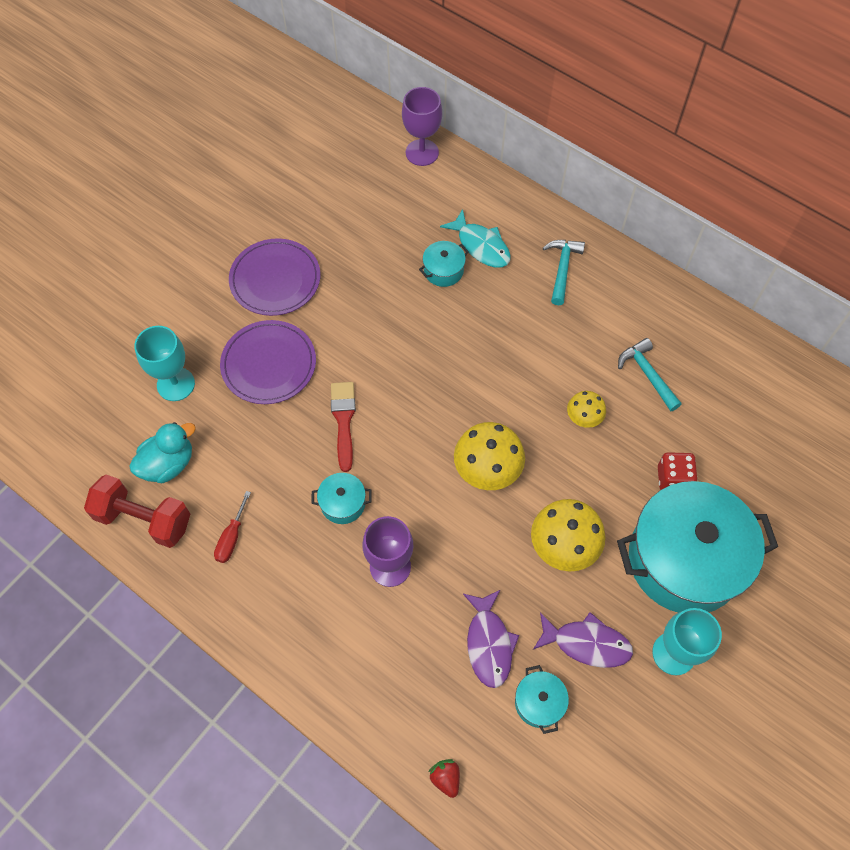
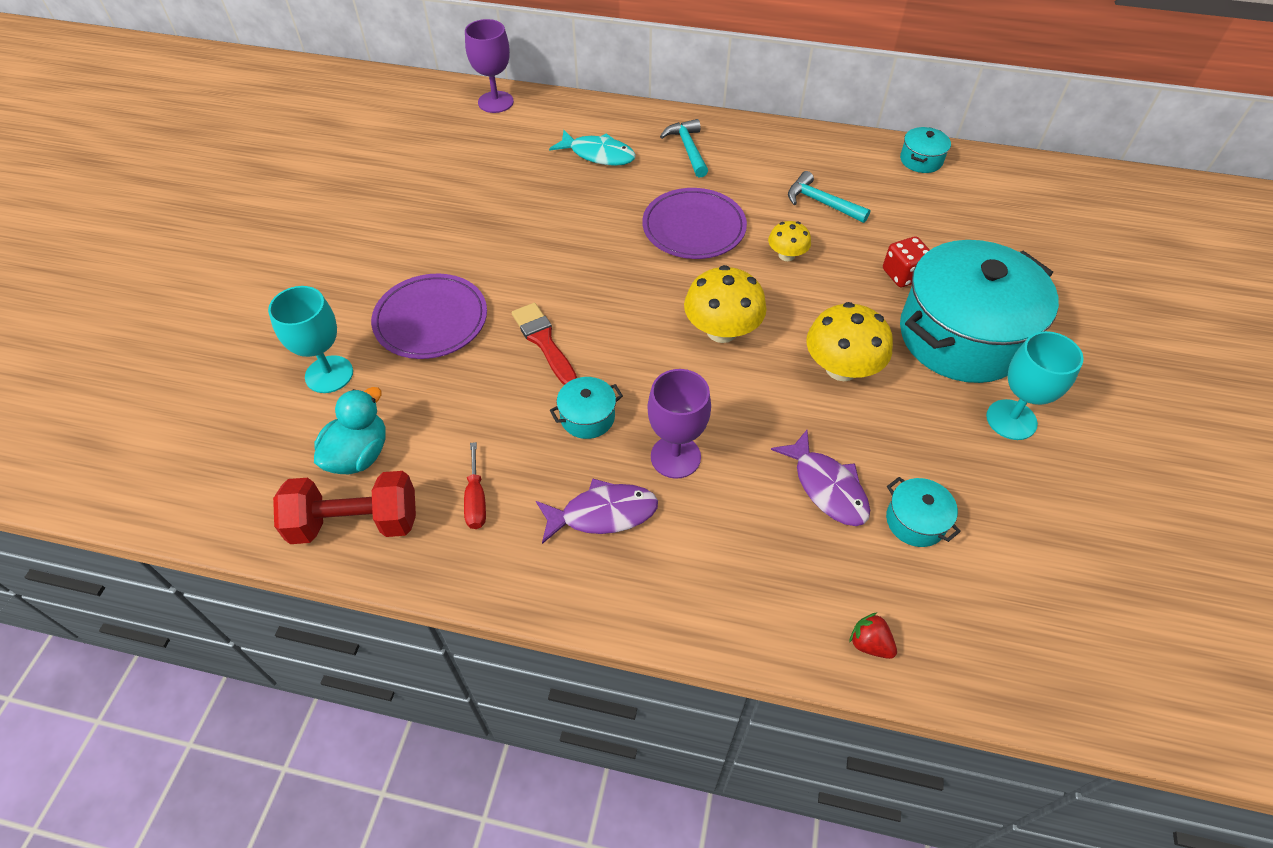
camera: 25 degrees left, 10 degrees down
(275, 280) = (398, 245): purple plate -> purple plate (694, 228)
(443, 270) = (573, 184): turquoise pot -> turquoise pot (921, 160)
(587, 643) = (924, 445): purple fish -> purple fish (603, 513)

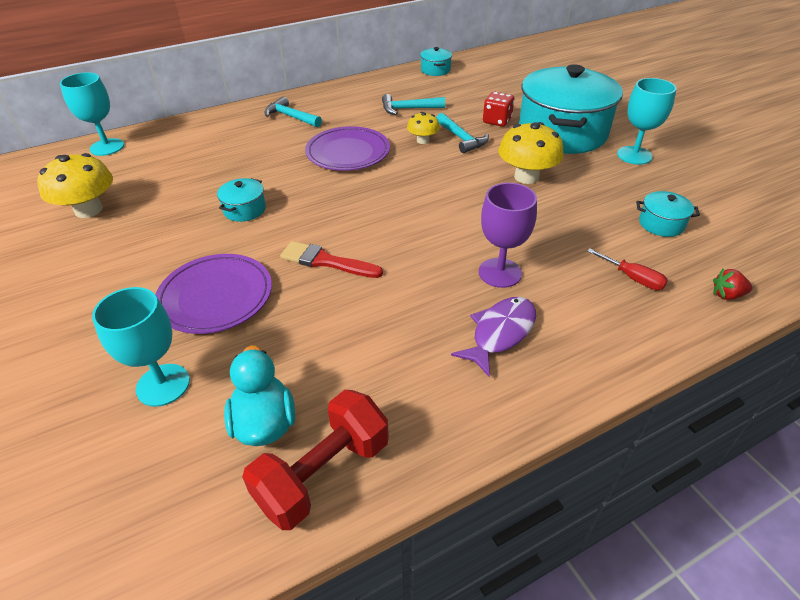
camera: 40 degrees left, 10 degrees down
(476, 500) = (402, 386): red screwdriver -> red screwdriver (633, 278)
(495, 102) = (107, 147): purple goblet -> turquoise goblet
(587, 417) = (415, 286): turquoise pot -> turquoise pot (244, 209)
(598, 154) = (230, 143): turquoise fish -> none
(722, 331) = (436, 194): yellow mushroom -> yellow mushroom (88, 210)
(827, 487) = (600, 235): purple fish -> none
(832, 277) = (461, 139): none -> turquoise hammer

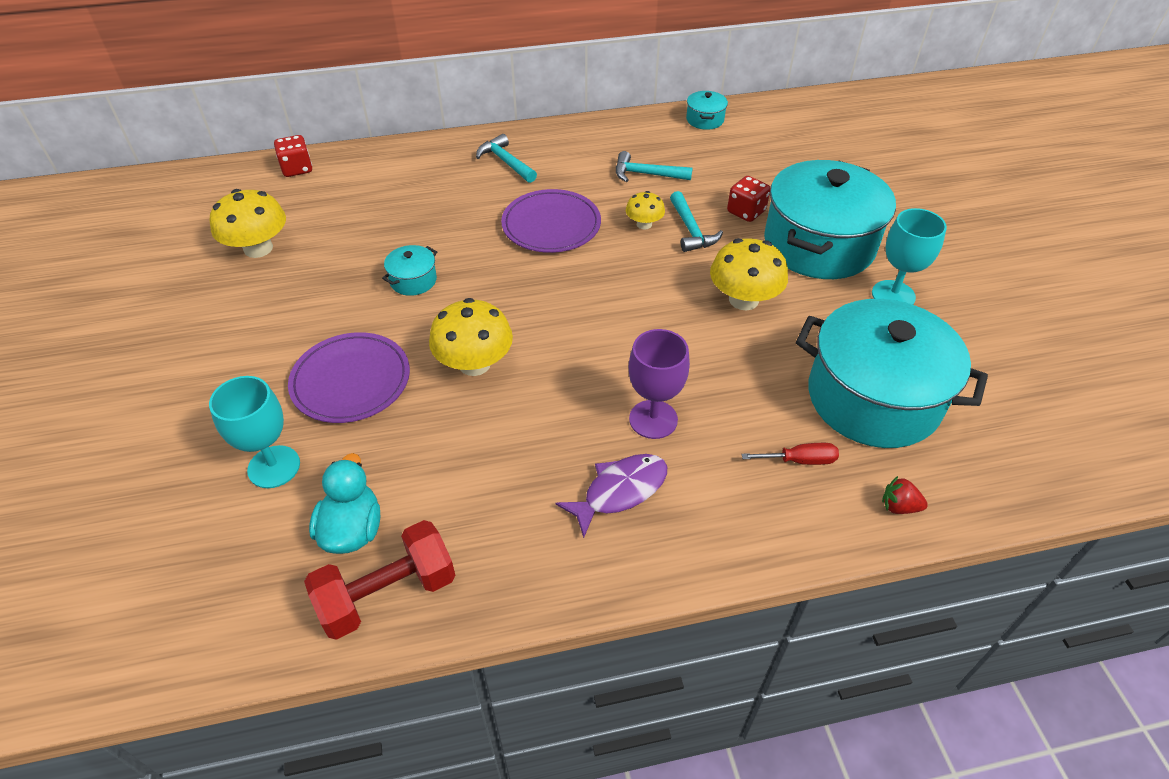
camera: 15 degrees right, 5 degrees up
(107, 147) = (297, 169): turquoise goblet -> red dice
(326, 261) = (474, 364): red brush -> yellow mushroom
(633, 278) = (800, 460): red screwdriver -> red screwdriver turned 60 degrees counterclockwise
(661, 224) = (873, 398): turquoise pot -> turquoise pot, size x2.47

